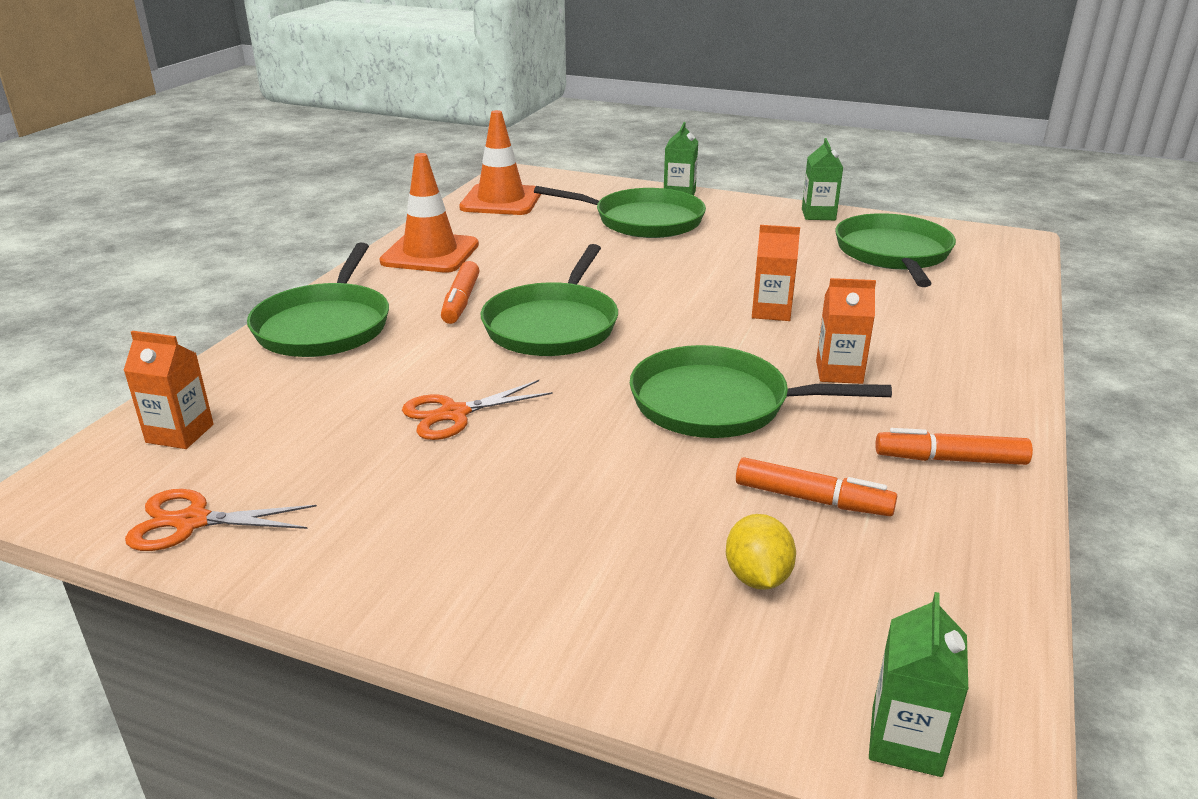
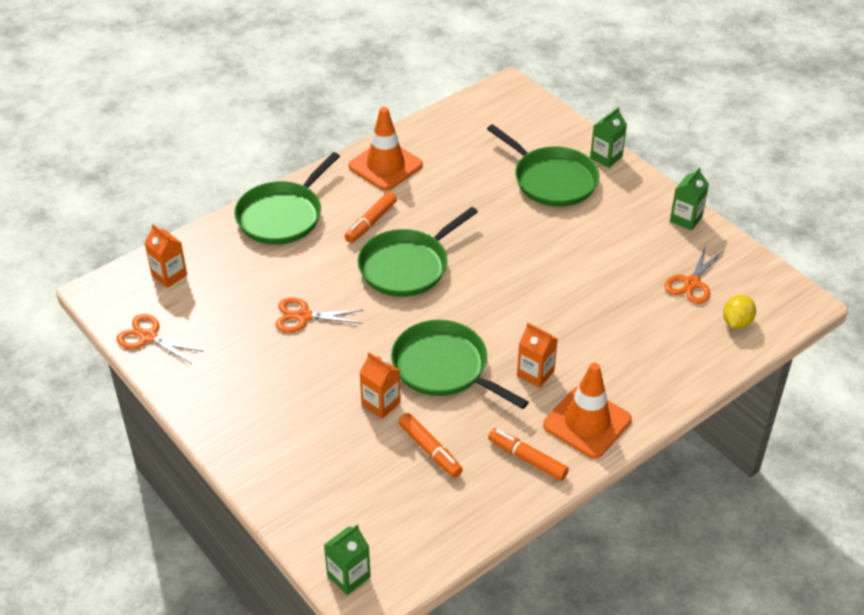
camera: 30 degrees right, 15 degrees up
(501, 200) = (473, 120): orange traffic cone -> orange traffic cone (587, 422)
(757, 577) = (362, 479): yellow lemon -> yellow lemon (736, 322)
(771, 311) = (548, 306): orange carton -> orange carton (381, 403)
(893, 254) = (692, 283): green pan -> orange scissors

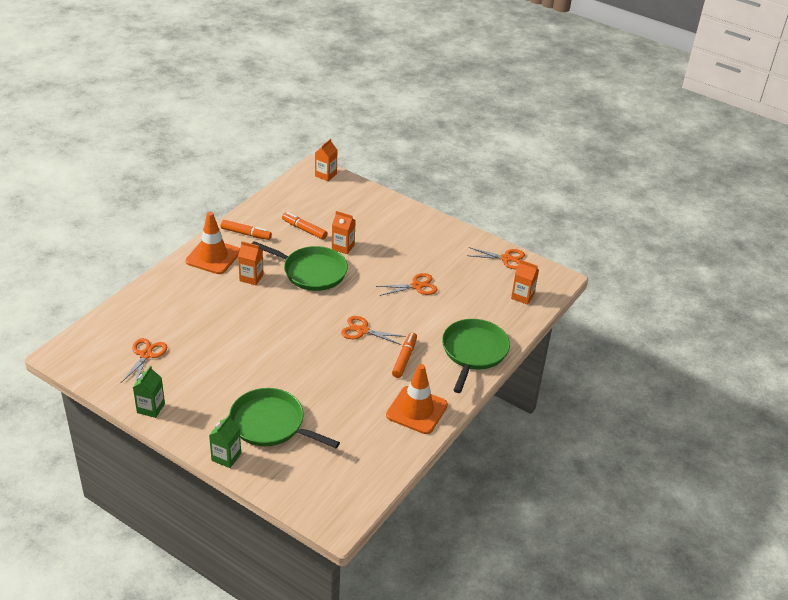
camera: 160 degrees right, 5 degrees down
(348, 576) = (326, 175): green carton -> orange carton
(407, 266) = (362, 331): green pan -> orange scissors
(736, 322) = (112, 332): yellow lemon -> none

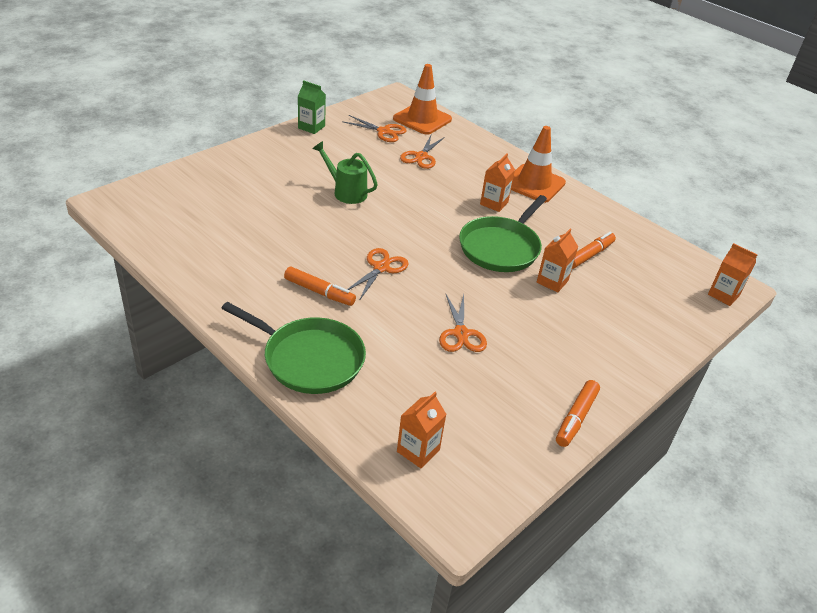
camera: 100 degrees right, 0 degrees up
(226, 457) = (229, 155): green carton -> none
(246, 234) = (578, 210): orange marker -> orange marker (576, 418)
(264, 365) = (346, 192): none -> green watering can
(271, 424) = (258, 184): green pan -> none
(416, 410) = (227, 283): orange traffic cone -> orange traffic cone (422, 119)
(506, 258) = (519, 456): orange scissors -> orange scissors (421, 156)

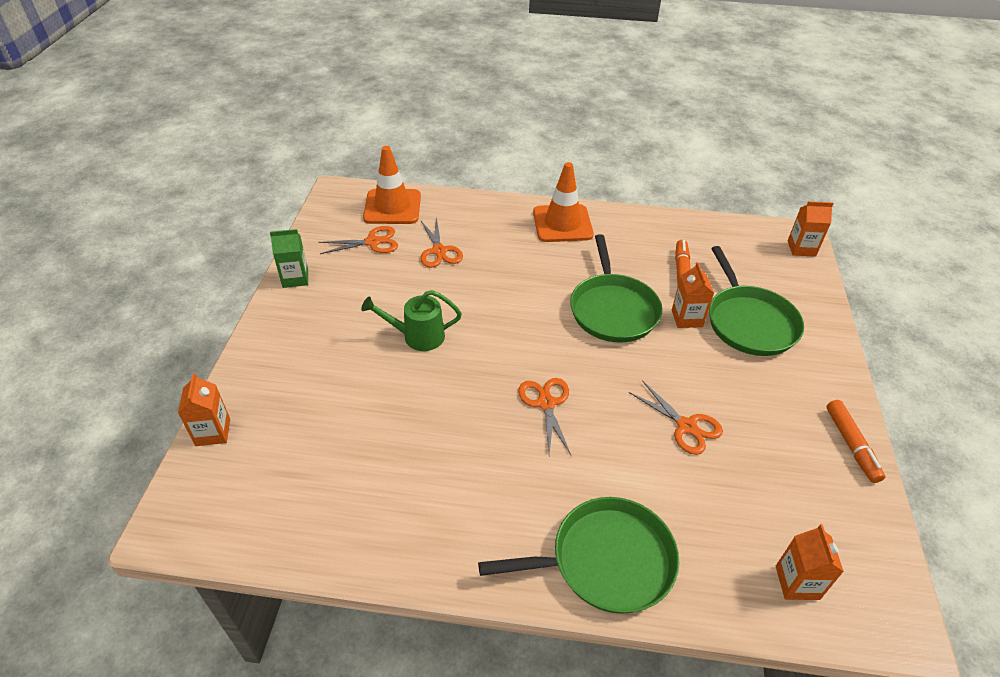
camera: 35 degrees left, 5 degrees up
(319, 292) = (526, 474): orange marker -> none
(494, 203) = (555, 265): orange carton -> orange carton (213, 432)
(601, 310) = (749, 322): none -> green pan

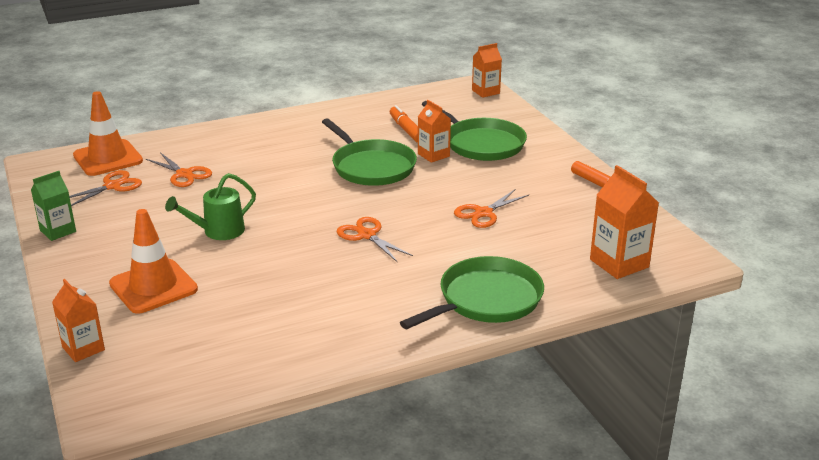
camera: 30 degrees left, 15 degrees down
(562, 224) = (281, 127): orange traffic cone -> orange traffic cone (153, 287)
(686, 426) = (483, 213): orange scissors -> orange scissors turned 120 degrees clockwise
(797, 582) = (619, 263): orange carton -> orange carton, size x1.51

